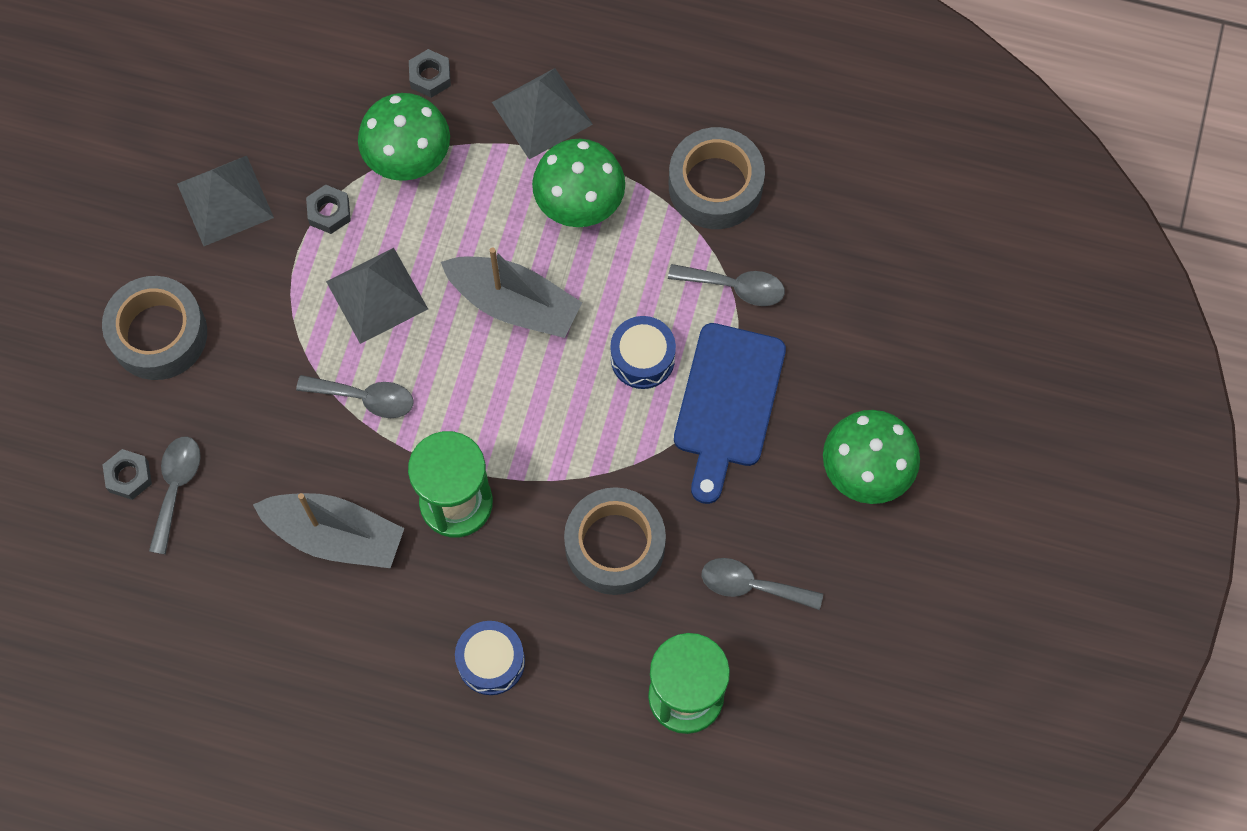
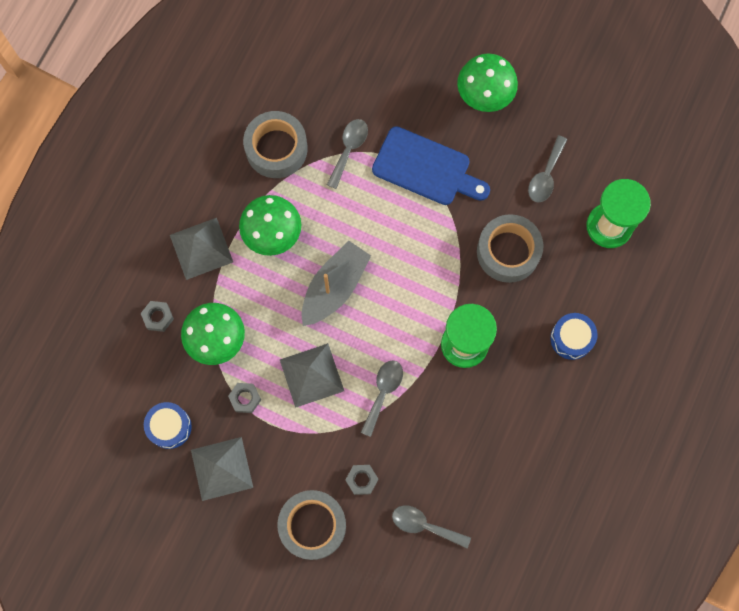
camera: 80 degrees left, 5 degrees up
(129, 476) = (411, 557): grey nut -> grey nut (361, 480)
(335, 536) = (474, 425): grey boat -> none
(642, 358) = (387, 214): blue drum -> blue drum (169, 427)

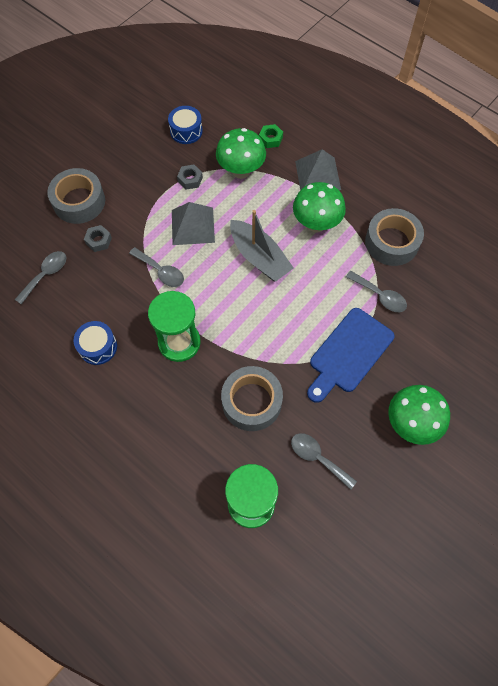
camera: 105 degrees right, 10 degrees down
(158, 317) = (270, 139): grey nut -> green nut
(221, 468) = (144, 155): grey pyramid -> none
(571, 338) = (154, 434): blue drum -> blue drum (98, 347)

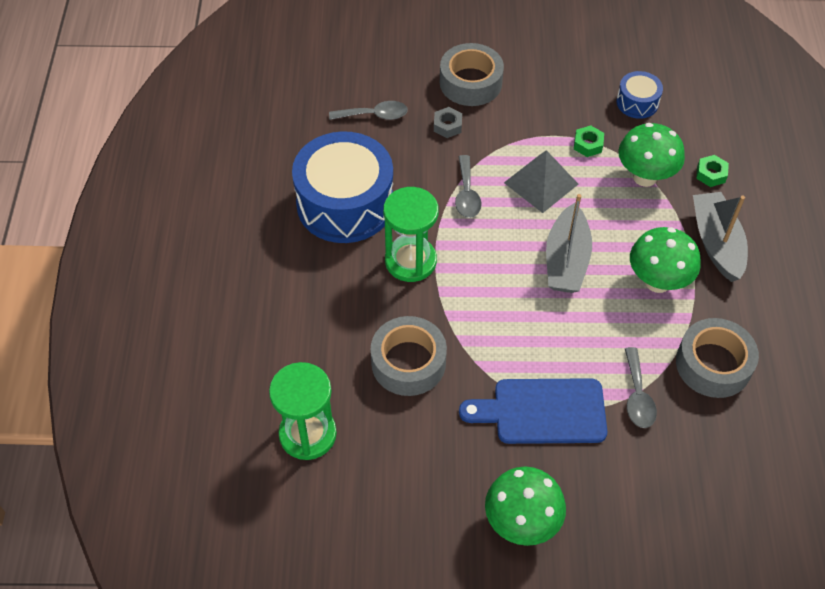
camera: 50 degrees right, 10 degrees down
(98, 347) = (345, 203): blue drum -> blue drum, size x2.16
(190, 179) = (588, 144): grey nut -> green nut
(317, 175) = (716, 243): grey pyramid -> grey boat
(317, 458) = (404, 460): grey spoon -> none

